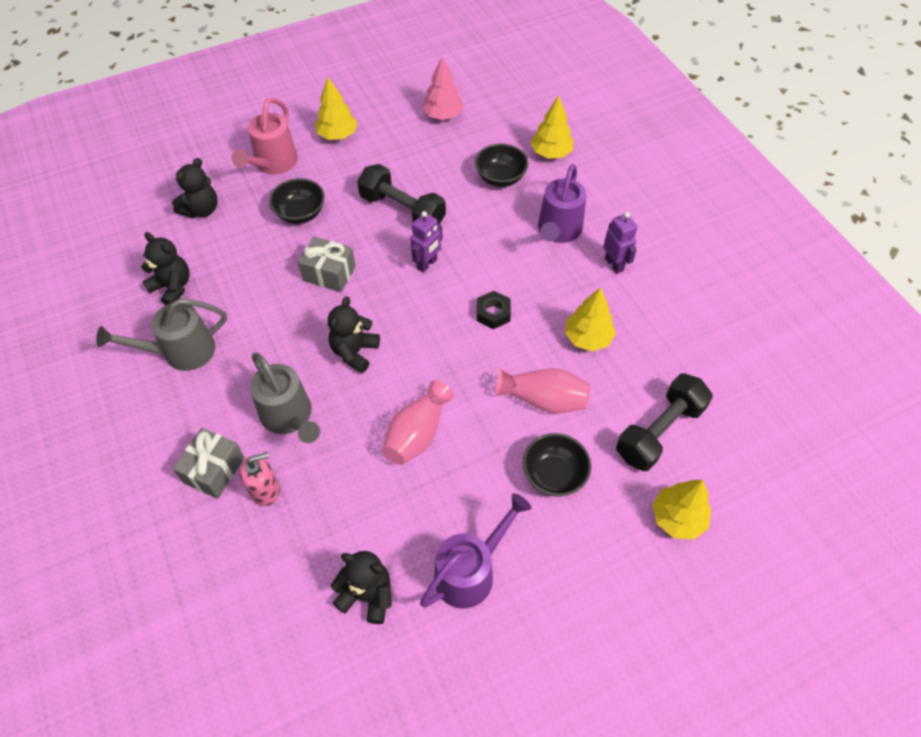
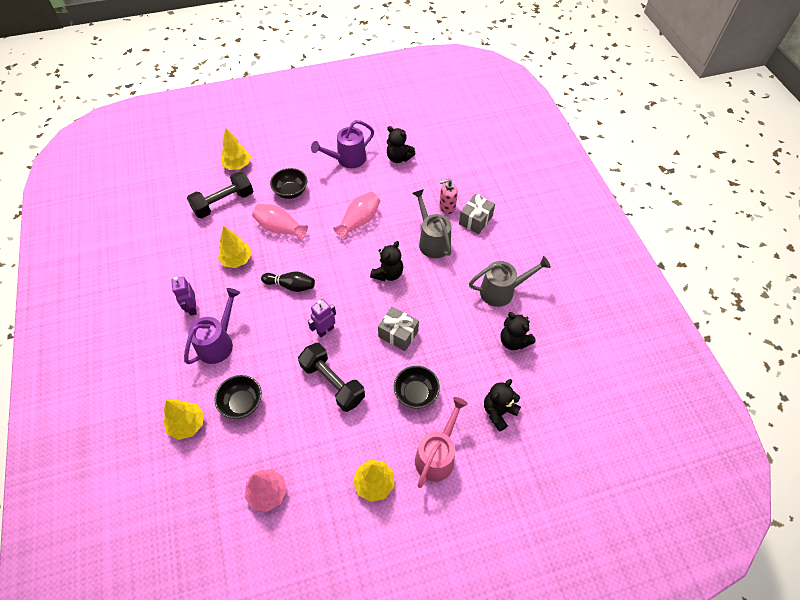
camera: 170 degrees left, 0 degrees up
(493, 313) = (291, 285): black nut -> black bowling pin

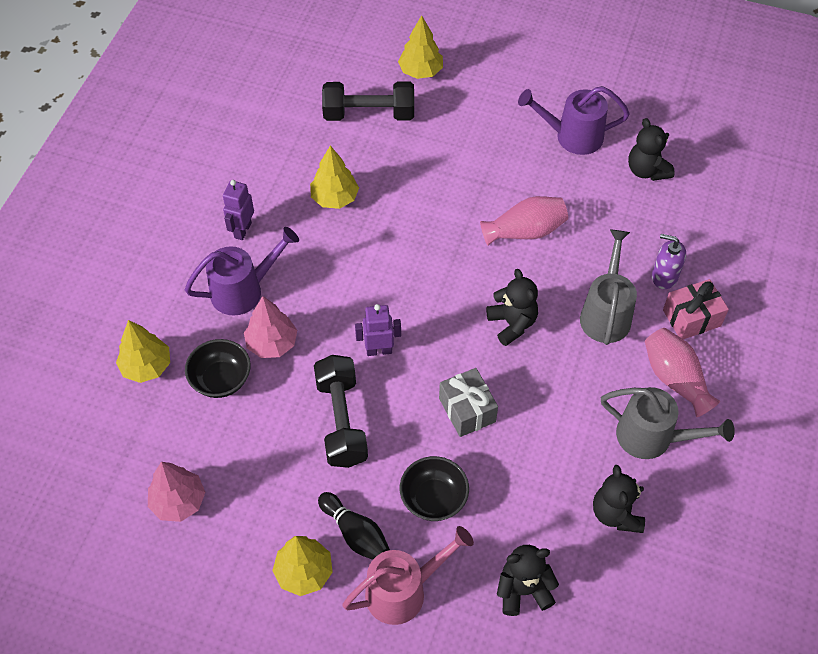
camera: 35 degrees right, 0 degrees up
(258, 363) = (272, 343): none -> pink tree
(280, 228) = (416, 186): pink vase -> pink vase (675, 379)
(291, 191) = (464, 143): black bowl -> none
(291, 285) = (377, 268): black bowling pin -> black bowling pin (355, 533)
(388, 274) = (512, 324): black teddy bear -> black teddy bear turned 90 degrees counterclockwise
(447, 207) = (664, 277): pink soap dispenser -> purple soap dispenser
(475, 220) = (691, 318): grey gift -> pink gift

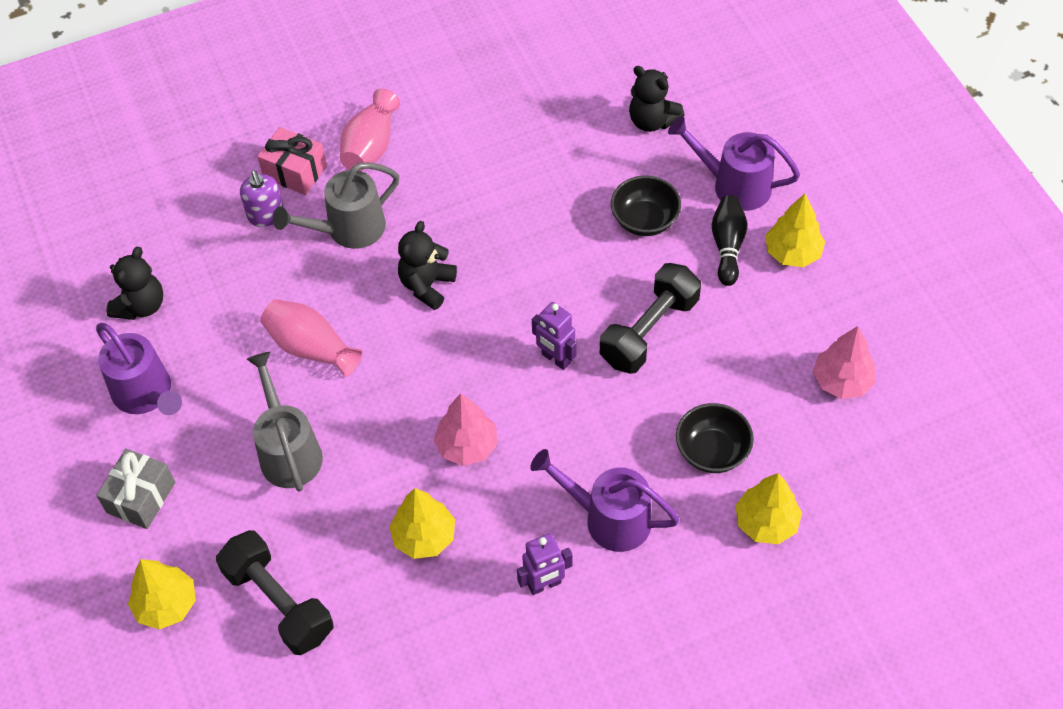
camera: 130 degrees left, 0 degrees up
(272, 343) = (636, 444): pink tree -> pink tree (467, 446)
(404, 590) = (733, 185): pink watering can -> purple watering can
(467, 410) = (545, 255): grey gift -> grey gift (141, 497)
(616, 513) = (532, 109): black teddy bear -> none
(653, 437) = (442, 127): grey watering can -> grey watering can (288, 450)

